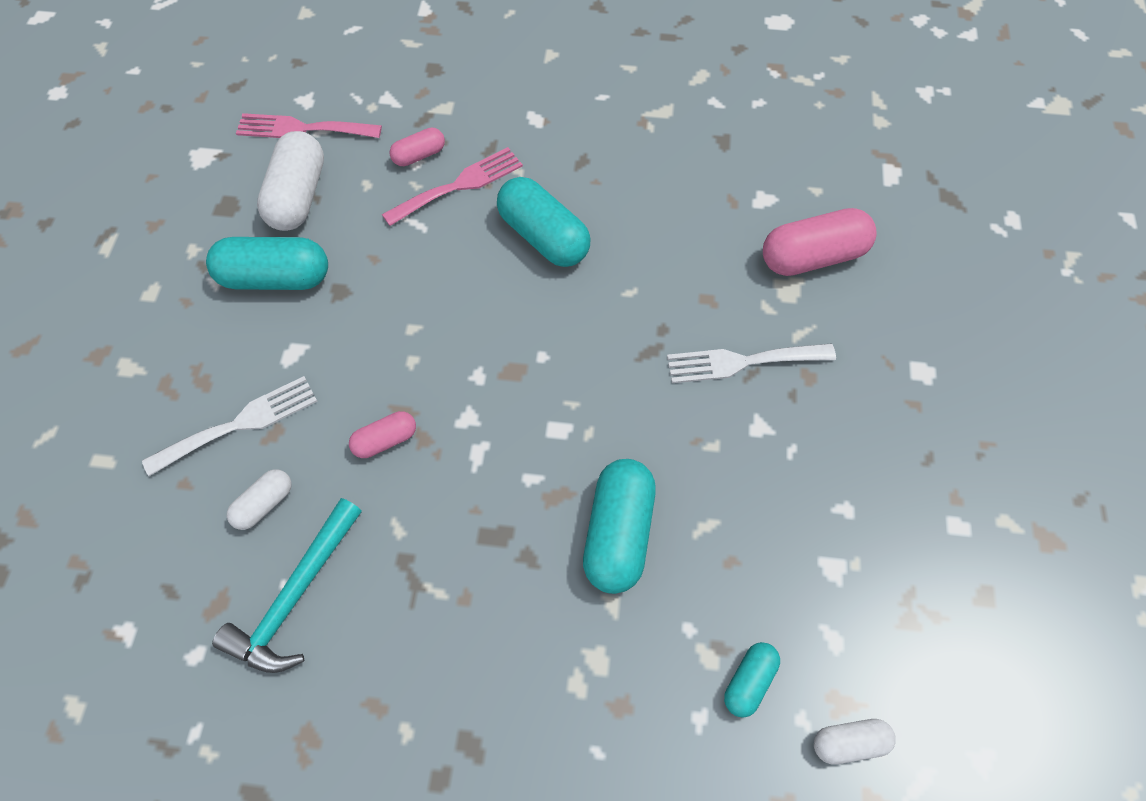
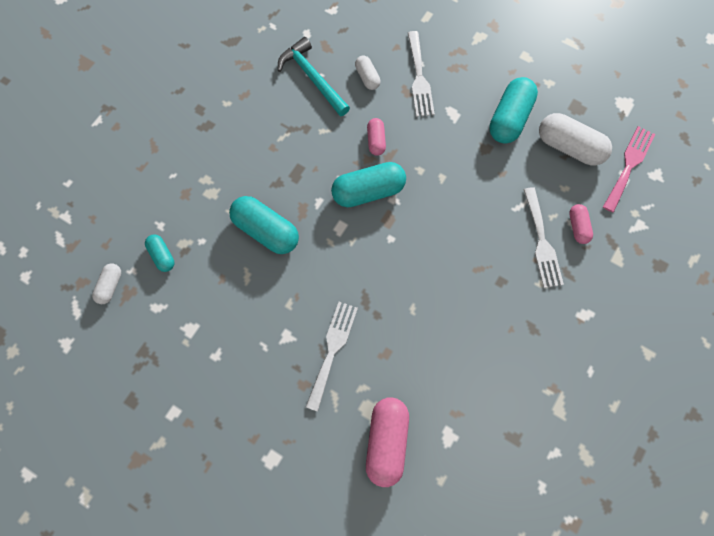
camera: 115 degrees right, 10 degrees up
(459, 185) = (542, 242): pink fork -> white fork
(543, 237) = (477, 276): turquoise capsule -> turquoise capsule (368, 191)

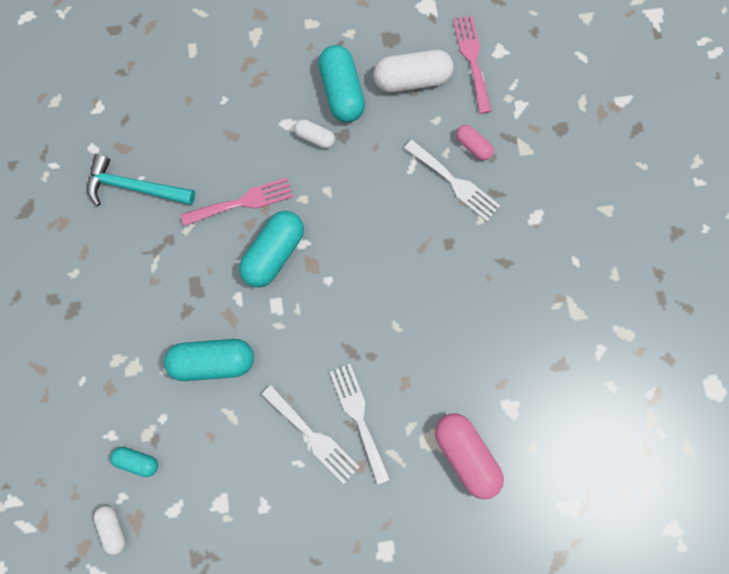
camera: 40 degrees left, 5 degrees up
(367, 77) = (185, 149): white capsule -> white capsule (315, 138)
(376, 141) = (242, 202): pink capsule -> pink fork
(419, 78) = (233, 114): white fork -> white fork (313, 436)

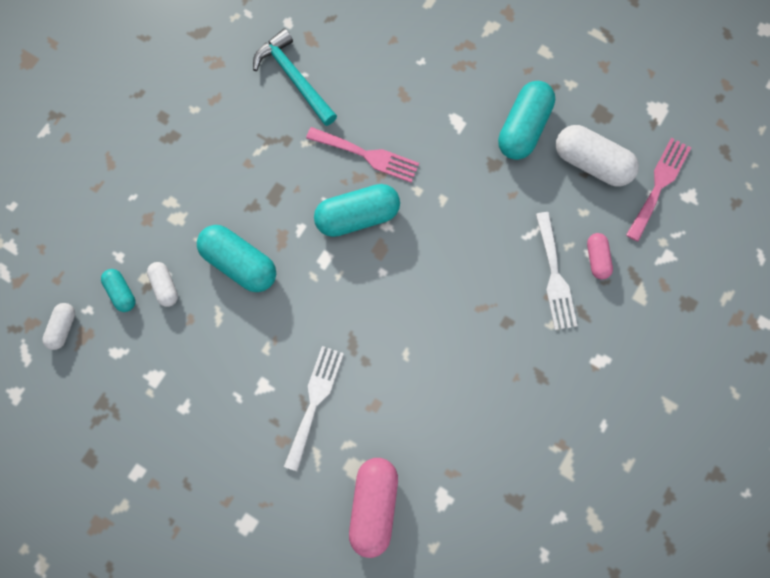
camera: 40 degrees right, 0 degrees up
(313, 436) = (266, 386): white fork -> none
(315, 138) = (469, 148): white capsule -> white capsule (165, 286)

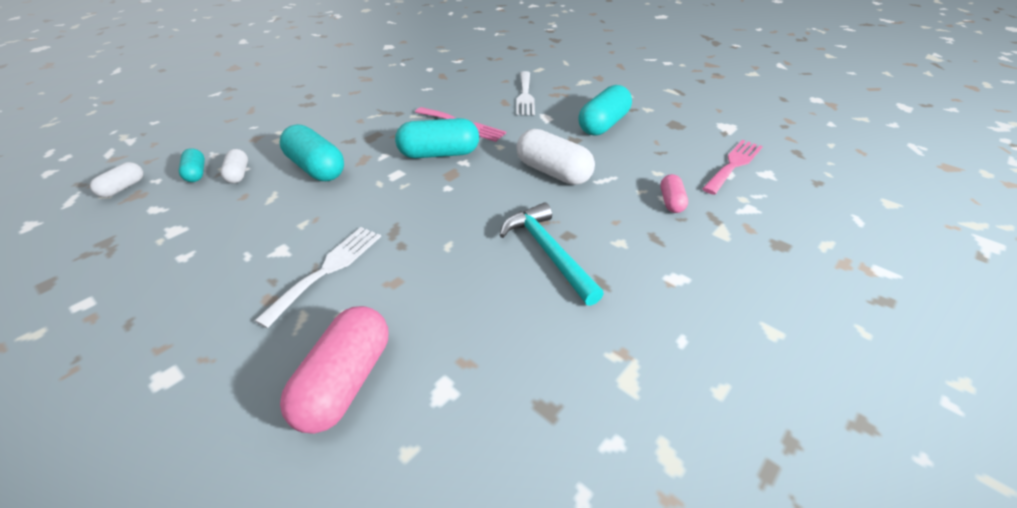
camera: 10 degrees right, 35 degrees down
(294, 78) = (421, 89): turquoise hammer -> turquoise hammer (548, 252)
(554, 276) = (625, 208): white fork -> white fork (525, 95)
(591, 162) = (665, 146): white capsule -> white capsule (553, 172)

